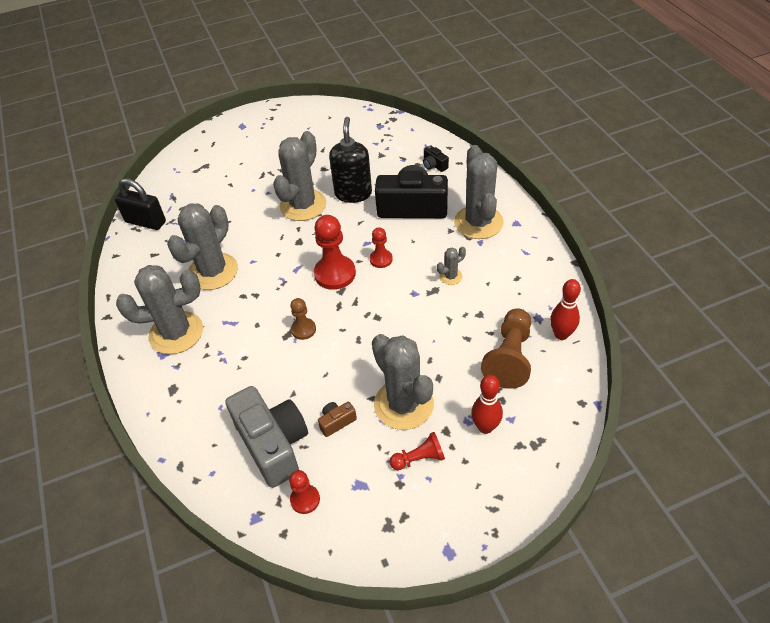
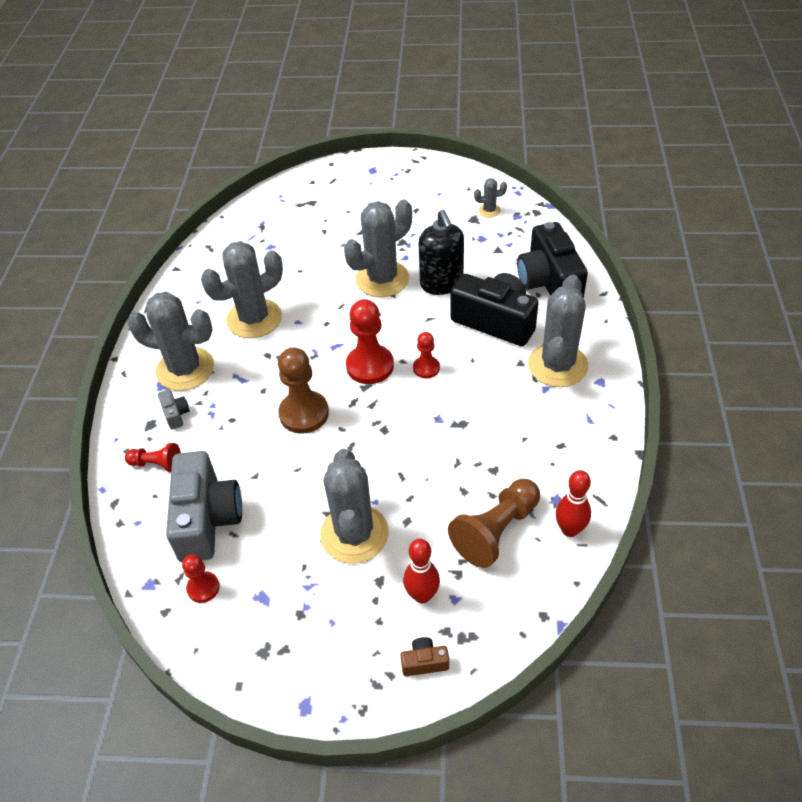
camera: 25 degrees right, 0 degrees up
(146, 222) = (222, 243): black padlock -> none
(191, 372) = (176, 414): none -> grey camera
(303, 329) = (304, 413): brown pawn -> brown pawn, size x1.79
(336, 422) = (278, 523): brown camera -> brown camera (424, 662)
(353, 193) = (441, 284): black soap dispenser -> black soap dispenser turned 135 degrees clockwise
(419, 458) = (335, 597): red pawn -> red pawn (157, 464)
(434, 165) = (549, 281): black camera -> black camera, size x2.39
(450, 276) = (488, 415): grey cactus -> grey cactus (489, 210)

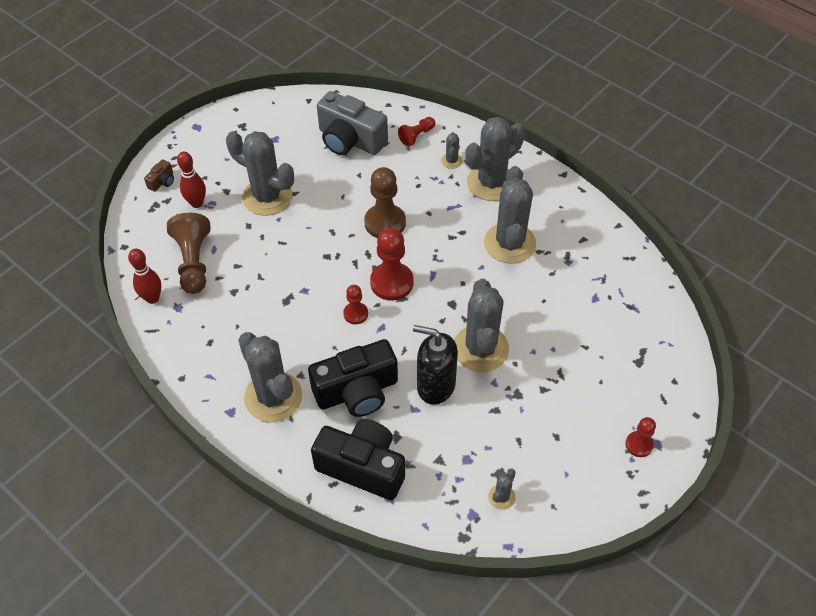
camera: 125 degrees right, 5 degrees up
(176, 414) = (451, 161): grey camera -> grey cactus
(203, 588) = (306, 120): red pawn -> red pawn (639, 445)

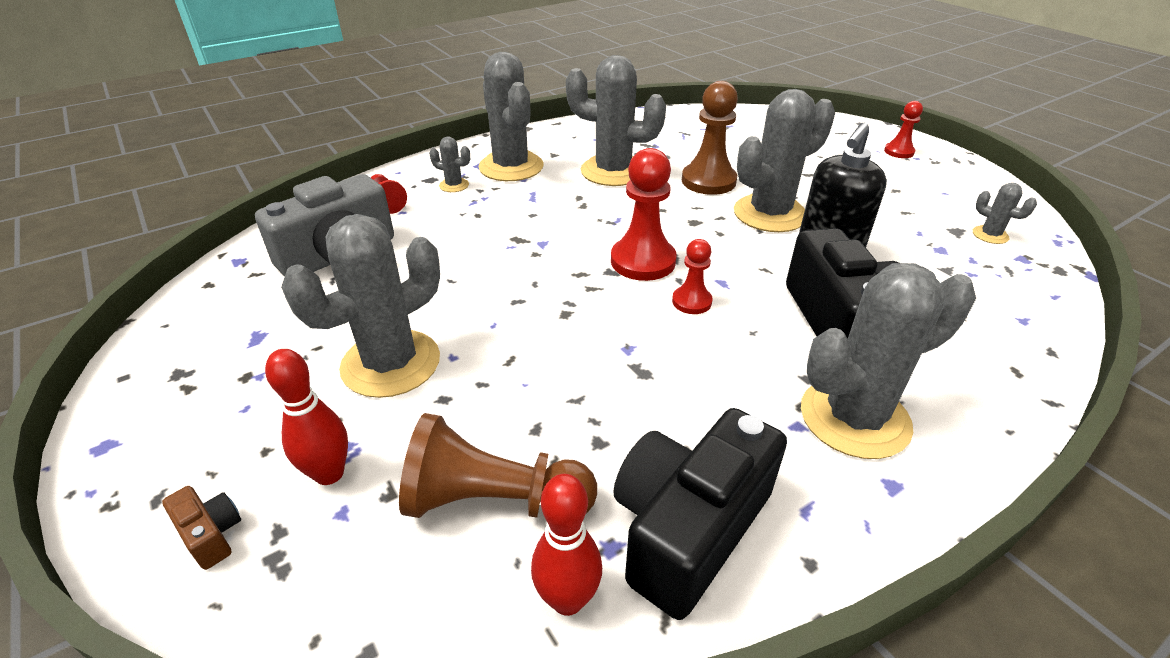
camera: 75 degrees left, 15 degrees down
(362, 467) = (976, 336): black camera -> black camera (688, 528)
(385, 223) = (529, 250): brown pawn -> brown pawn (708, 181)
(480, 348) = (770, 214): grey cactus -> grey cactus turned 45 degrees counterclockwise

